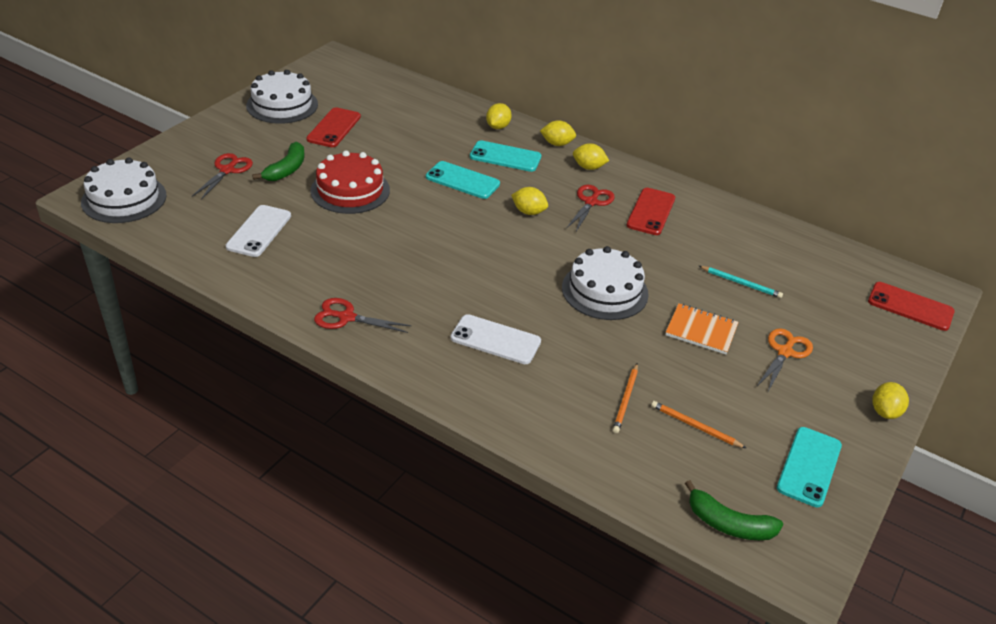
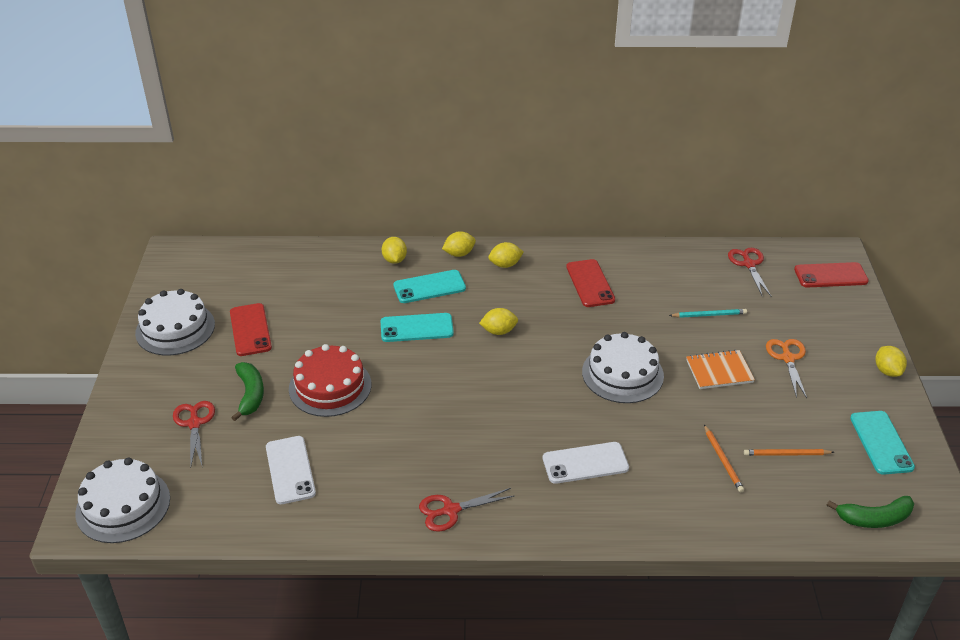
camera: 30 degrees left, 0 degrees up
(591, 202) = (538, 297): red scissors -> red scissors (748, 264)

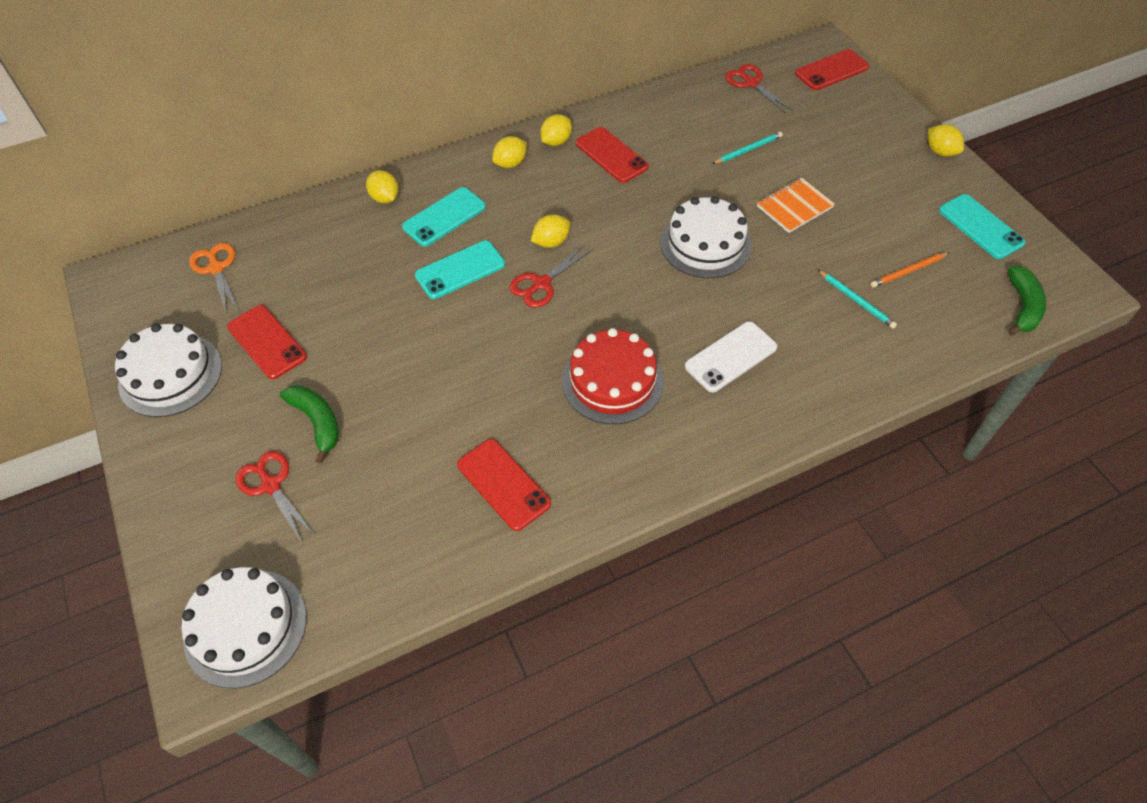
camera: 25 degrees left, 15 degrees up
(290, 470) = (422, 495): white phone -> none
(330, 386) = (405, 376): red cake -> red cake (612, 381)
(351, 485) = (503, 484): none -> red phone
(450, 510) = (629, 468): red scissors -> red scissors (541, 284)
(459, 254) = (453, 167): yellow lemon -> yellow lemon (556, 141)
(723, 460) = (856, 300): orange pencil -> turquoise pencil
(787, 358) = (847, 170): orange scissors -> orange scissors (216, 268)
(874, 518) = (1022, 306): green banana -> green banana turned 45 degrees counterclockwise

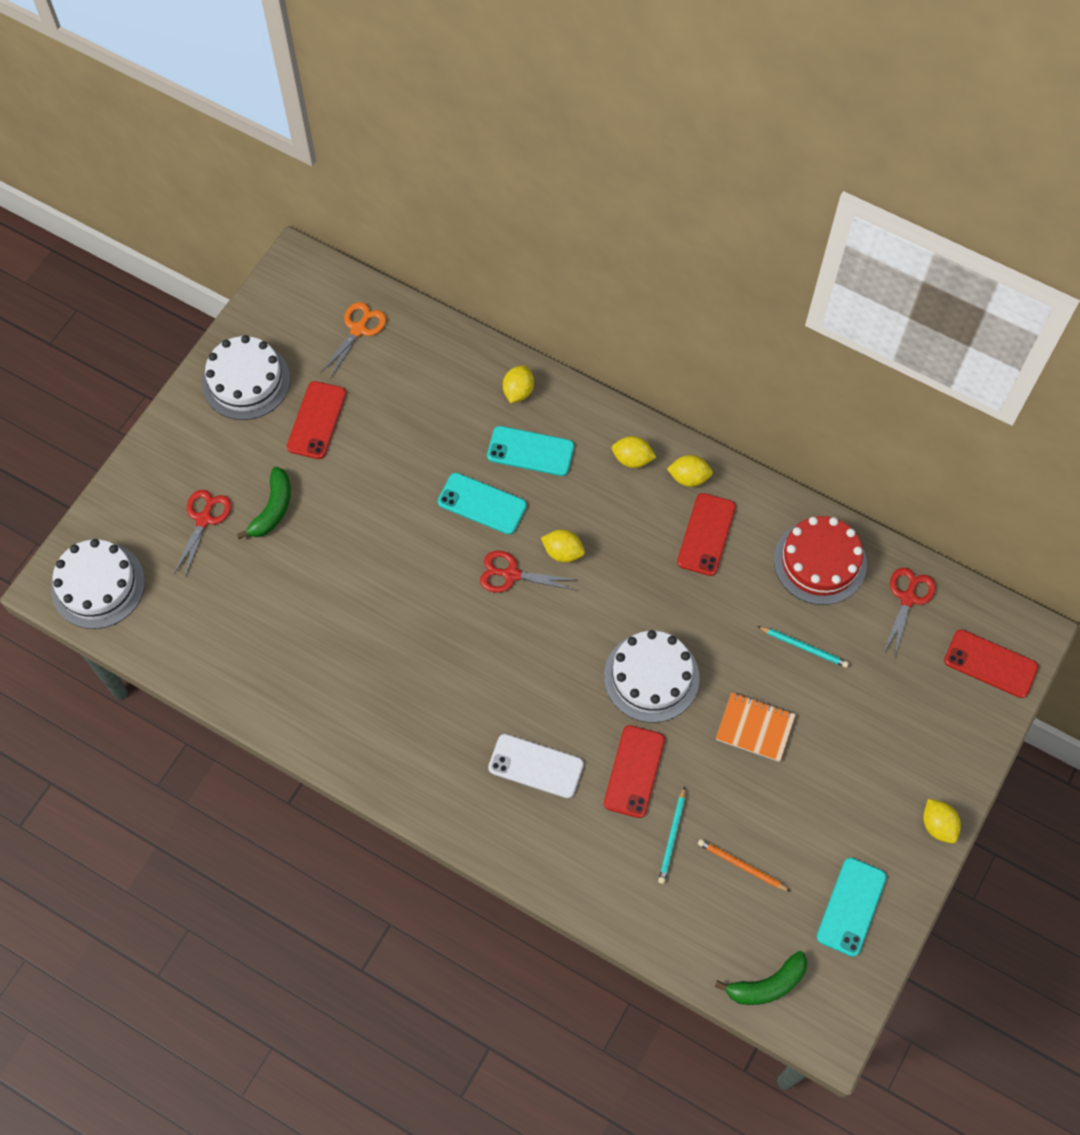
camera: 55 degrees right, 10 degrees up
(503, 484) = (304, 671): red phone -> red phone (634, 771)
(612, 381) = (449, 690): red cake -> red cake (820, 562)
(940, 152) = (938, 825): yellow lemon -> yellow lemon turned 45 degrees counterclockwise

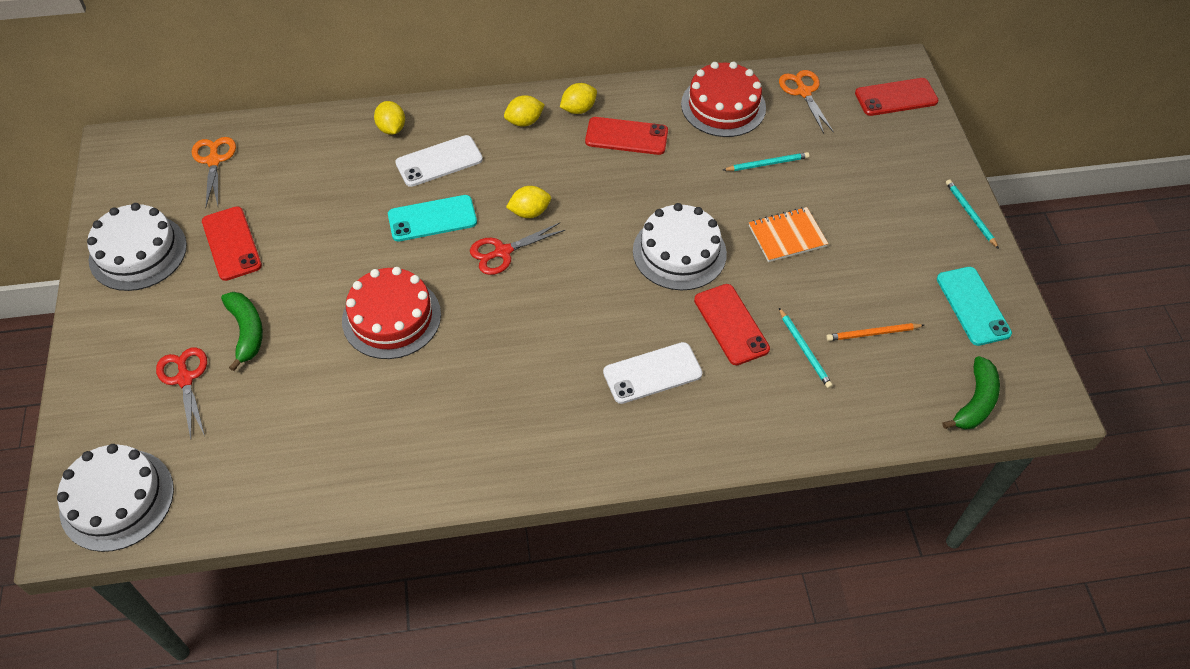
camera: 40 degrees left, 10 degrees down
(383, 572) = (391, 317): none -> red cake
(530, 451) = (439, 161): turquoise phone -> white phone
(706, 534) = (626, 136): red phone -> red phone turned 60 degrees counterclockwise
(908, 598) = (803, 92): red scissors -> orange scissors
(938, 825) = (970, 214): yellow lemon -> turquoise pencil

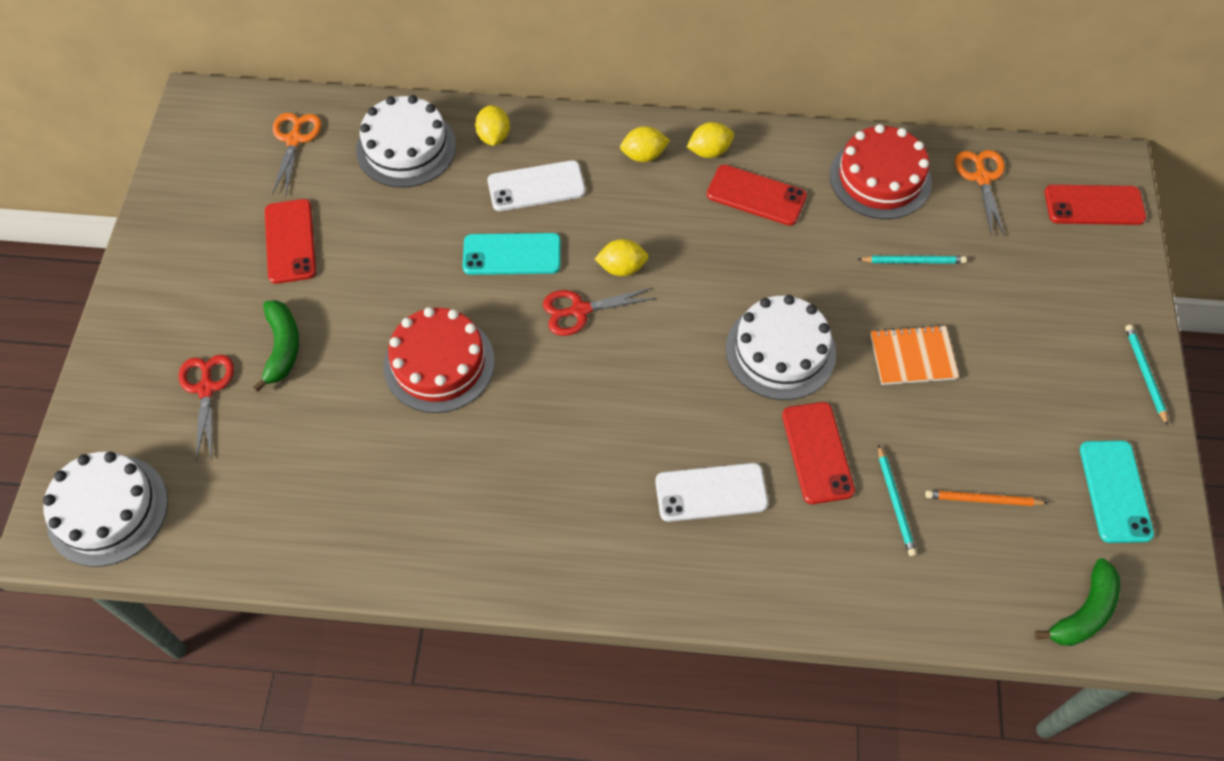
camera: 15 degrees right, 5 degrees up
(138, 252) = (191, 232): white cake -> white cake (406, 147)

